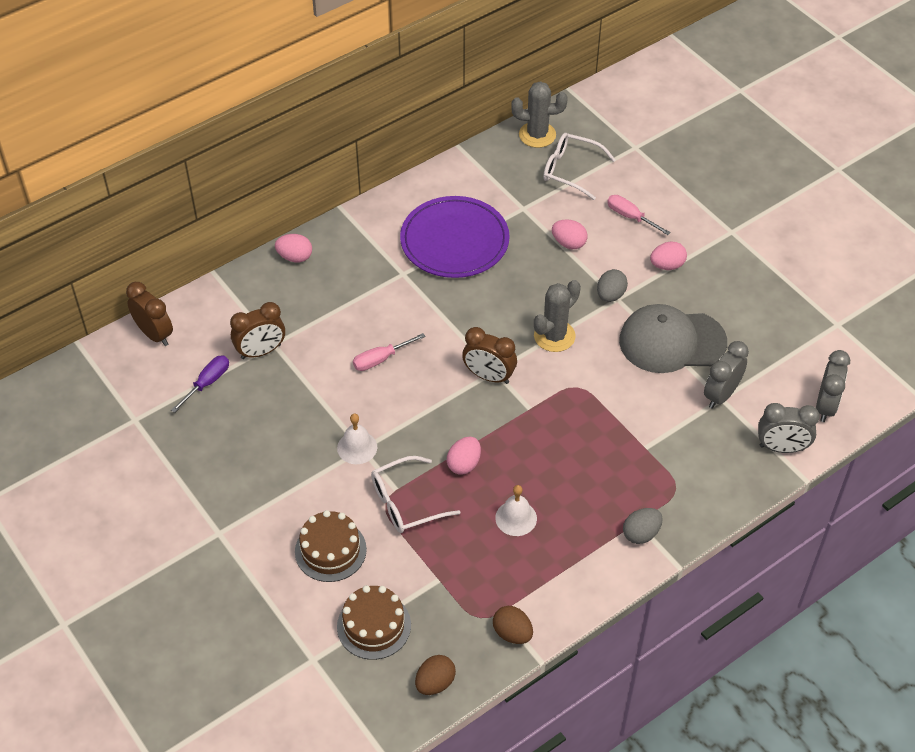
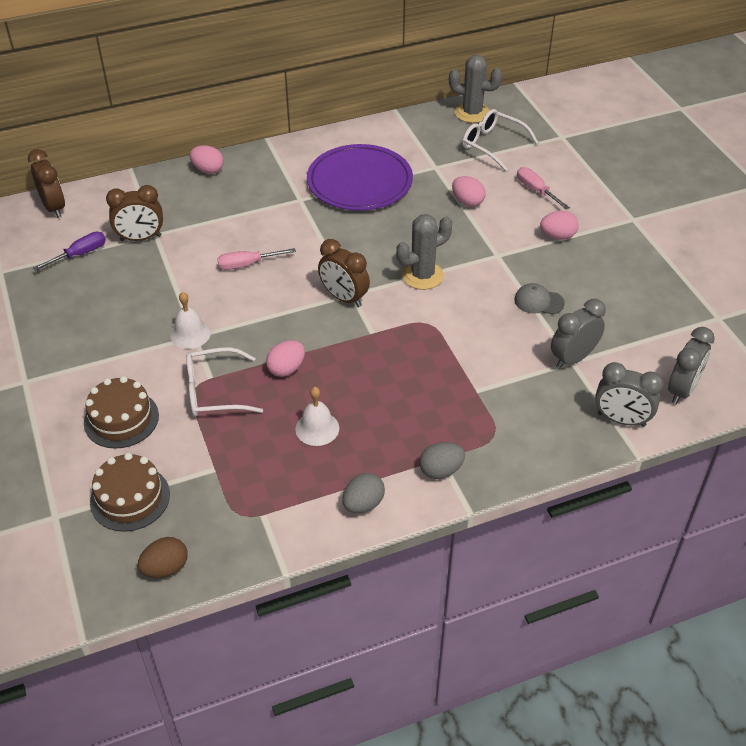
camera: 15 degrees right, 5 degrees down
(512, 633) = (267, 537): brown egg -> none
(610, 295) = (491, 251): grey egg -> grey egg (363, 504)
(672, 341) = (538, 301): grey cap -> grey cap, size x0.45

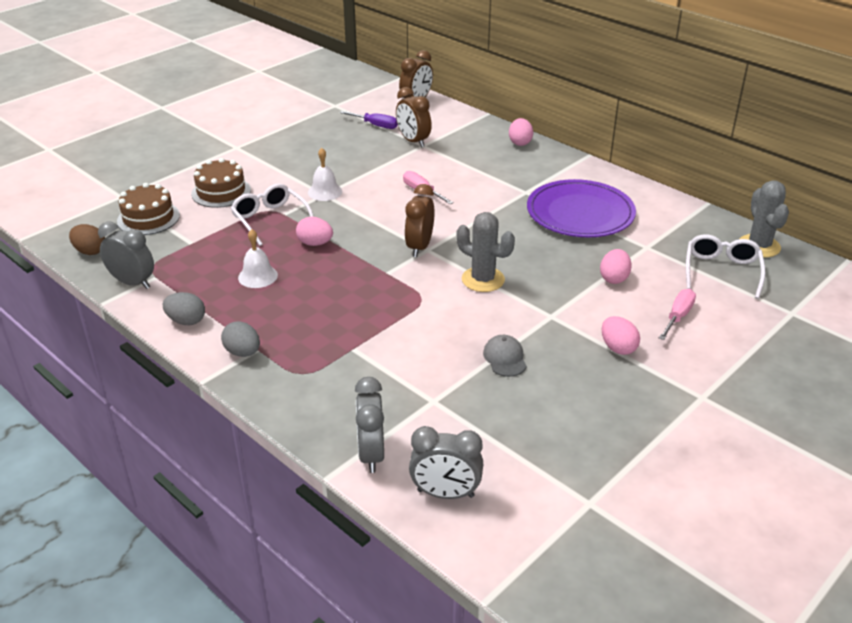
camera: 65 degrees right, 10 degrees down
(573, 358) = (438, 400): grey clock -> grey clock (132, 283)

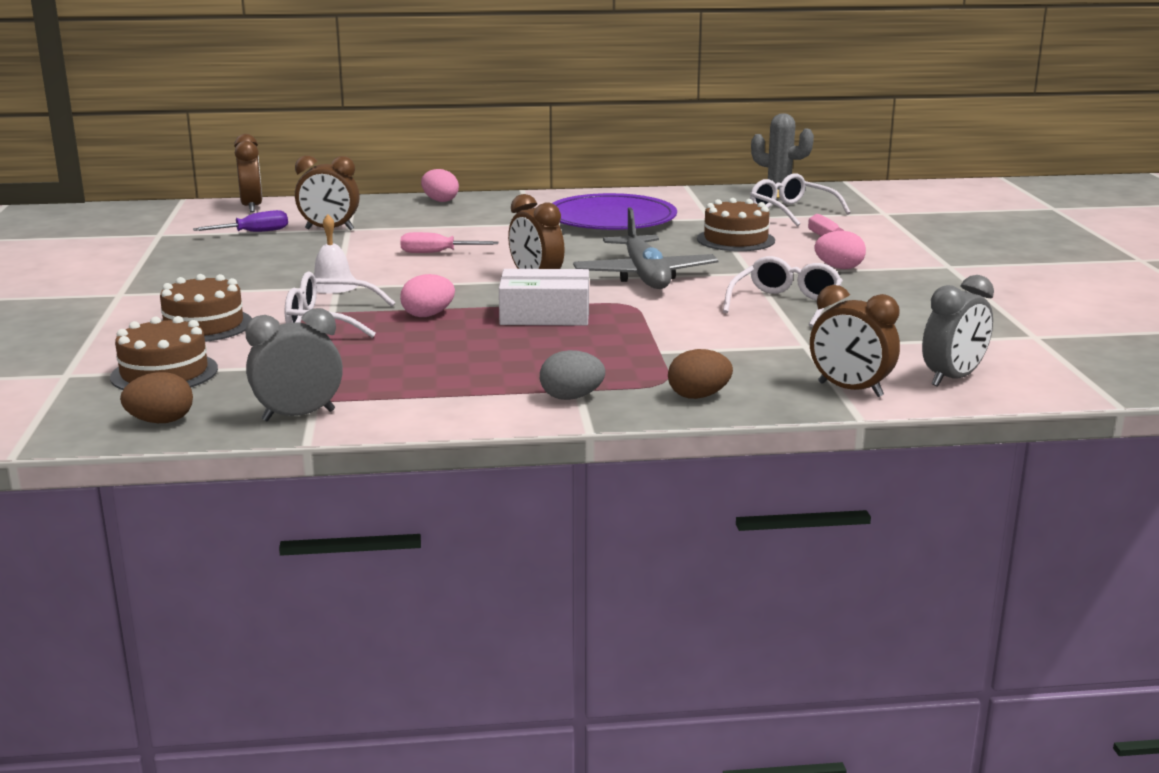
camera: 50 degrees left, 15 degrees down
(186, 321) = (449, 408): grey egg -> none
(258, 276) = (433, 354): white bell -> none
(293, 397) = (698, 396): none -> brown egg
(364, 279) = (545, 315): none -> white box
(371, 454) = (850, 390): grey clock -> brown clock
(483, 279) = (645, 276): grey cactus -> grey plane
(505, 358) = (785, 304): grey cap -> white glasses
(614, 278) = (735, 239): pink egg -> brown cake

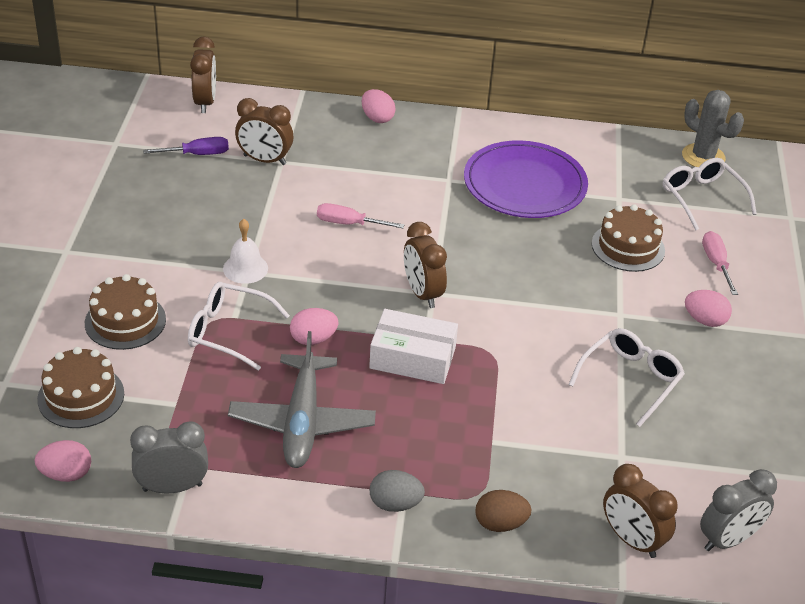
camera: 10 degrees right, 20 degrees up
(161, 421) = (66, 474): brown egg -> pink egg
(645, 276) = (521, 303): grey plane -> grey plane (302, 422)

